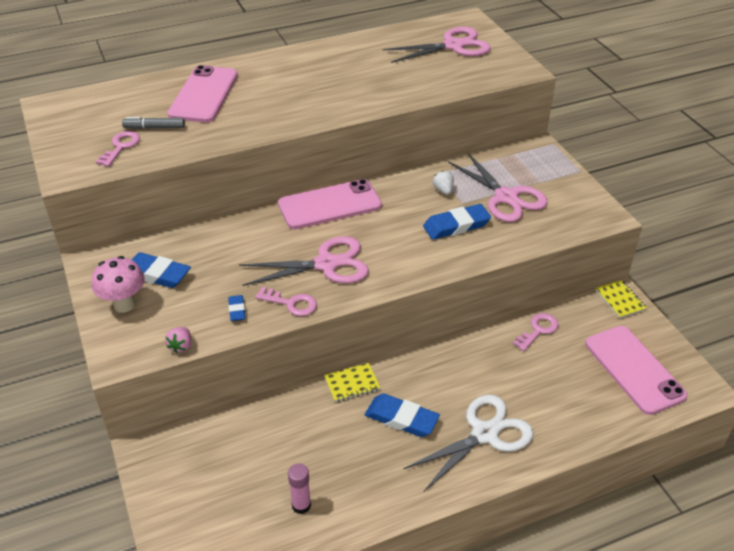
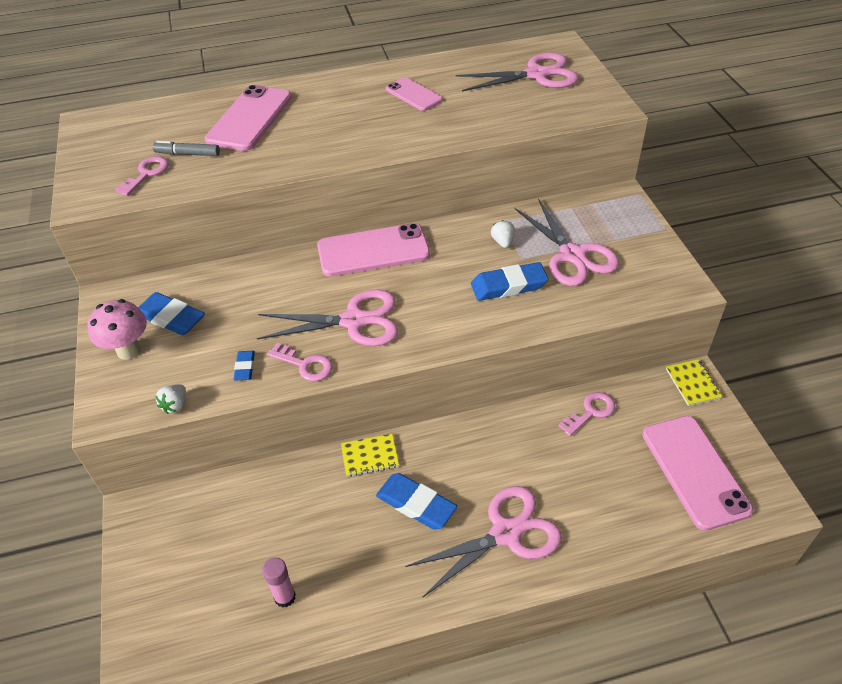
camera: 10 degrees right, 5 degrees up
(181, 346) = (175, 405): pink strawberry -> white strawberry
(348, 67) = (413, 95): none -> pink phone
(484, 434) = (506, 533): white scissors -> pink scissors

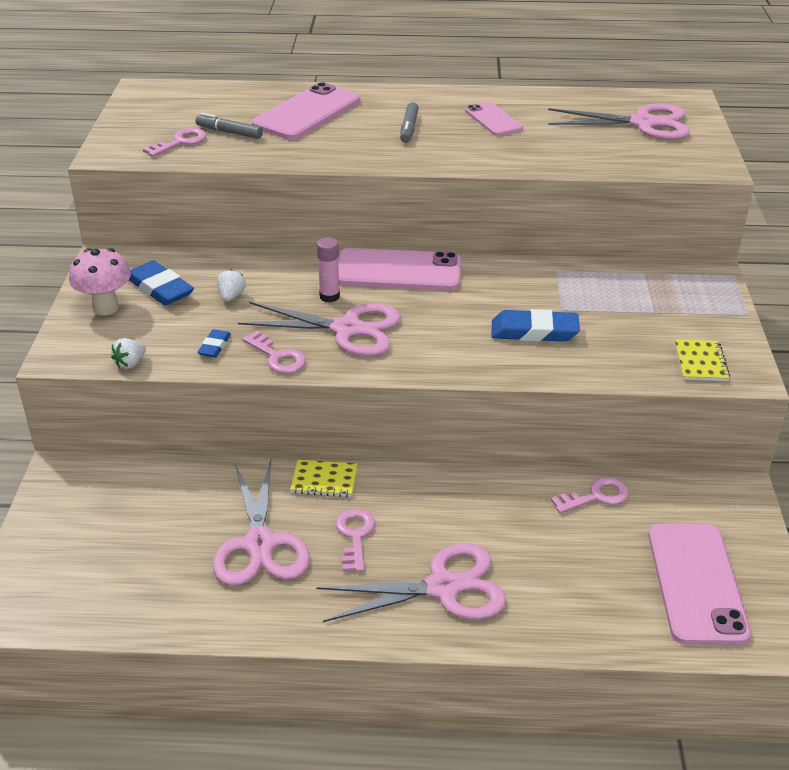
camera: 15 degrees right, 10 degrees down
(285, 597) = (178, 584): pink glue stick -> pink glue stick (329, 296)
(346, 118) = (409, 128): none -> grey marker
(416, 504) = (355, 536): blue eraser -> pink key
(502, 242) = (547, 290): white strawberry -> white strawberry (231, 296)
(572, 255) = (623, 318): pink scissors -> pink scissors (260, 544)
(693, 383) = (735, 496): yellow notebook -> yellow notebook (700, 362)

